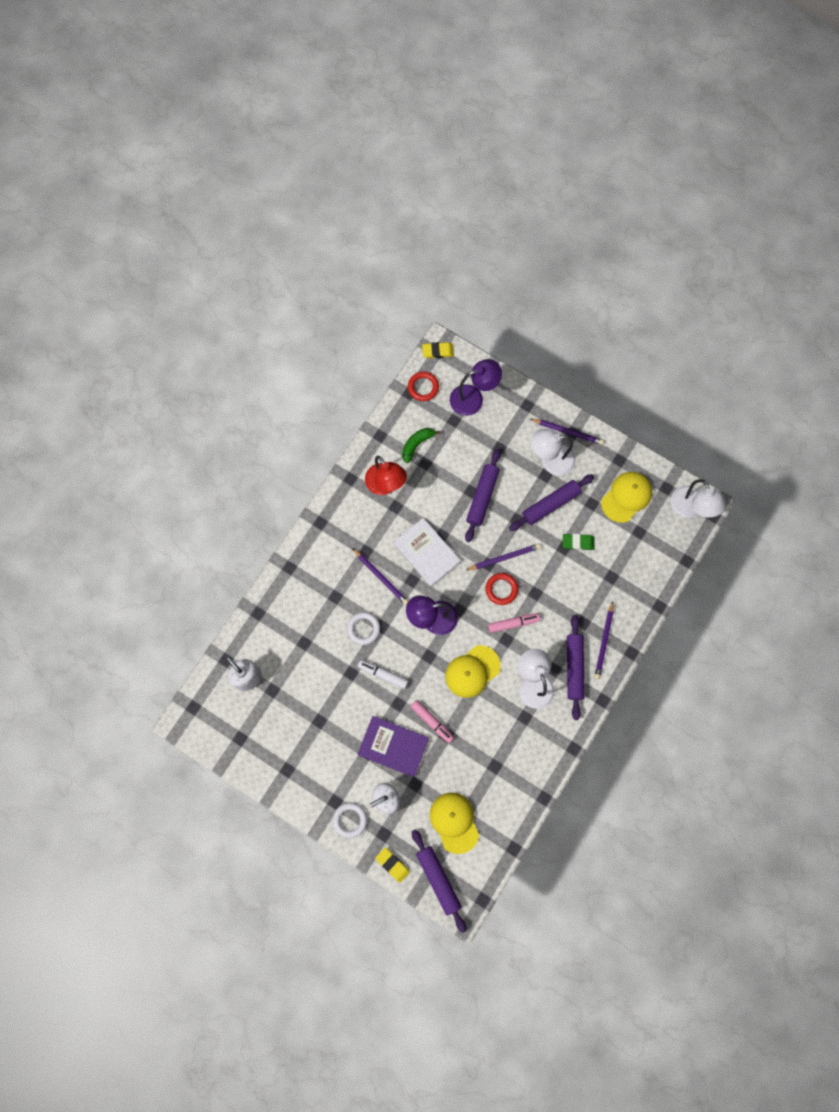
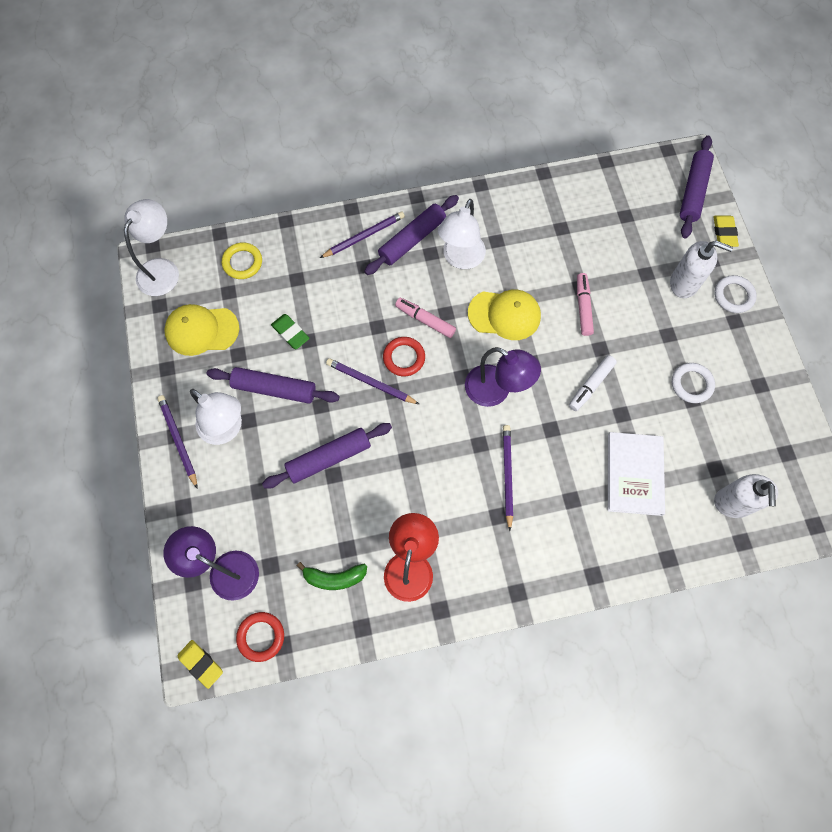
camera: 135 degrees left, 5 degrees down
(363, 628) = (571, 443): white ring -> white ring (691, 384)
(383, 674) = (591, 385): white marker -> white marker turned 60 degrees clockwise
(393, 746) = (638, 318): purple book -> none
(426, 552) = (438, 457): white book -> white book (634, 474)
(454, 822) = (639, 218): yellow cap -> none
(652, 556) = (242, 262): none -> yellow ring

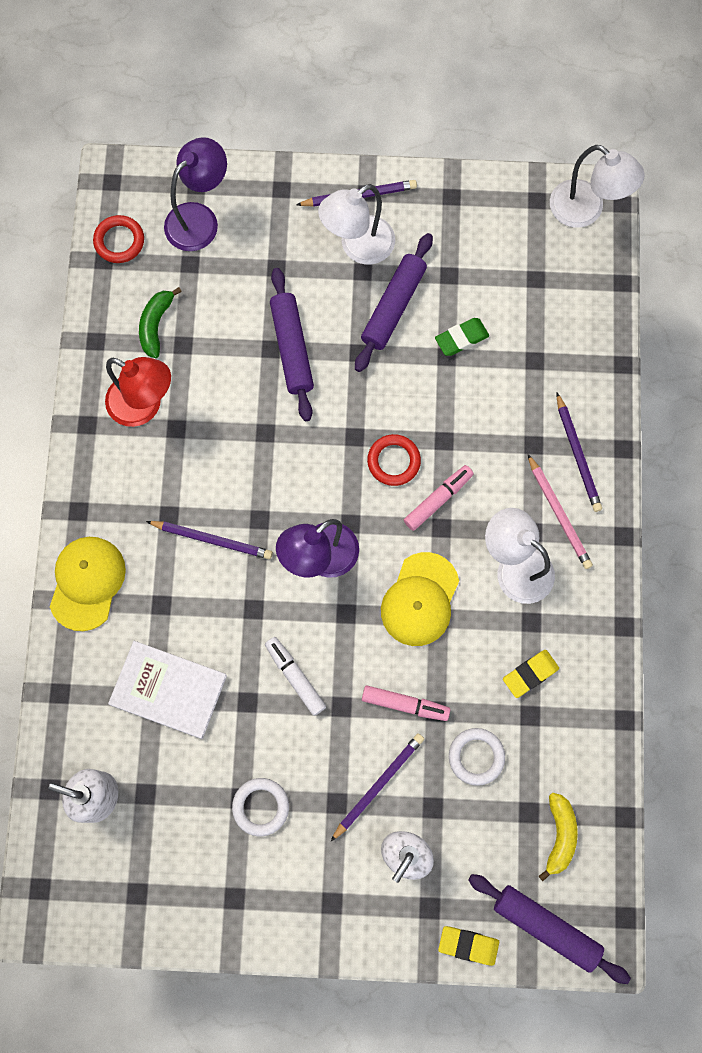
camera: 105 degrees right, 5 degrees up
(201, 664) = (112, 181): yellow eraser -> yellow eraser (530, 674)
(202, 330) = (491, 241): yellow cap -> yellow cap (87, 583)
(242, 262) = (573, 302): yellow ring -> none
(371, 382) = (372, 415): purple pencil -> purple pencil (378, 785)
(412, 239) = (558, 513): purple rolling pin -> pink pencil
(633, 195) = (559, 835): none -> yellow banana
(733, 296) = (369, 917): white ring -> white ring (476, 756)

